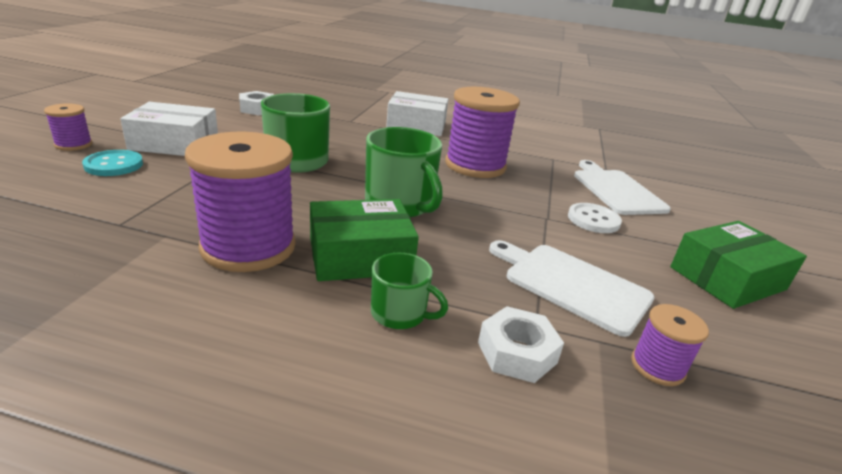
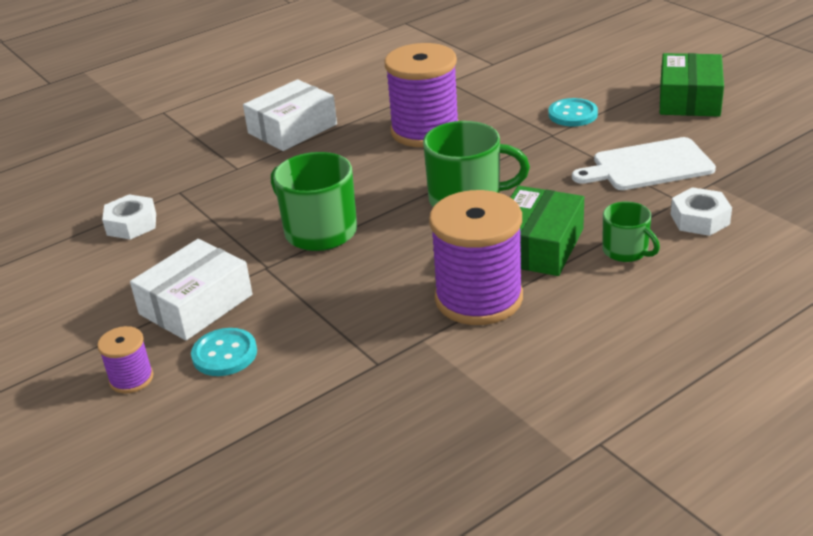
camera: 45 degrees left, 5 degrees up
(400, 313) = (626, 251): green mug -> green mug turned 75 degrees clockwise
(593, 220) = (572, 114): white button -> turquoise button
(616, 190) = (536, 79): white cutting board -> none
(657, 366) = (748, 174): purple spool -> none

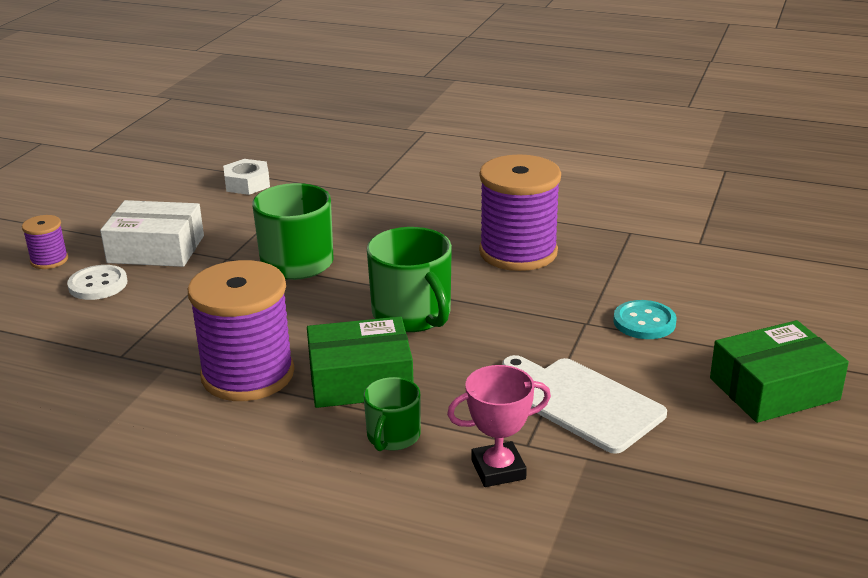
camera: 55 degrees right, 5 degrees down
(224, 354) = (98, 284): turquoise button -> white button
(292, 129) = (454, 191): white box -> none
(699, 219) = (498, 469): white nut -> pink trophy

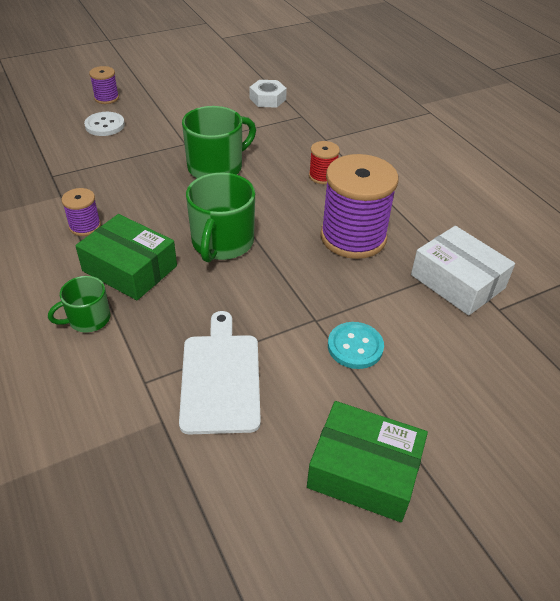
camera: 40 degrees right, 15 degrees up
(156, 249) = (161, 118): white box -> white box (457, 281)
(248, 374) = (85, 226): purple spool -> purple spool, size x0.47
(414, 221) = (322, 176): none -> red spool
(498, 469) = (103, 386): pink trophy -> none

